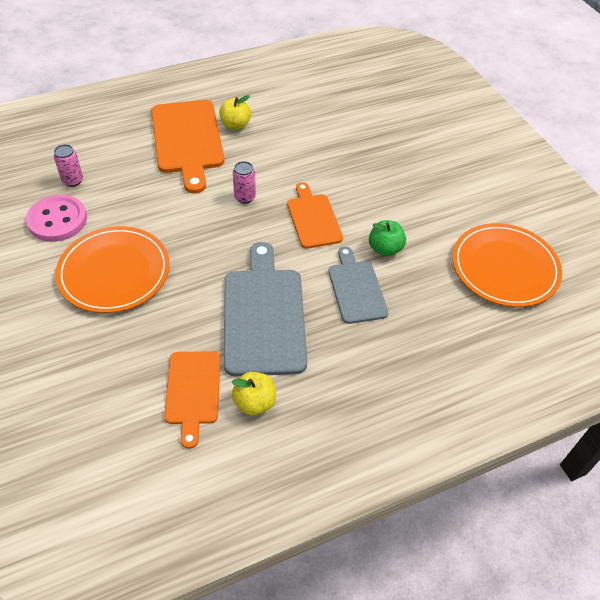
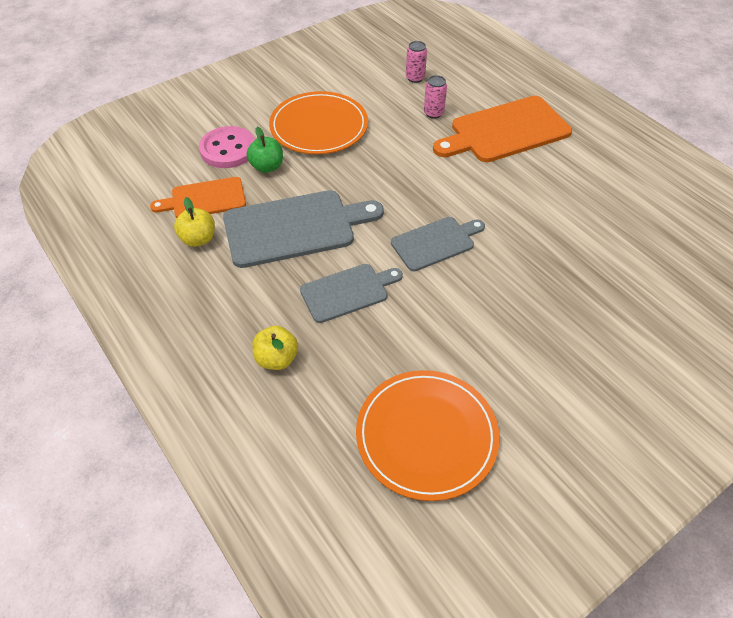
camera: 80 degrees right, 0 degrees up
(57, 220) = (365, 82): pink button -> pink button (228, 149)
(235, 125) = (549, 159): yellow apple -> yellow apple (277, 359)
(245, 197) = (444, 186): pink can -> pink can (433, 113)
(313, 218) = (435, 242): orange cutting board -> grey cutting board
(385, 249) = (414, 310): green apple -> green apple (267, 167)

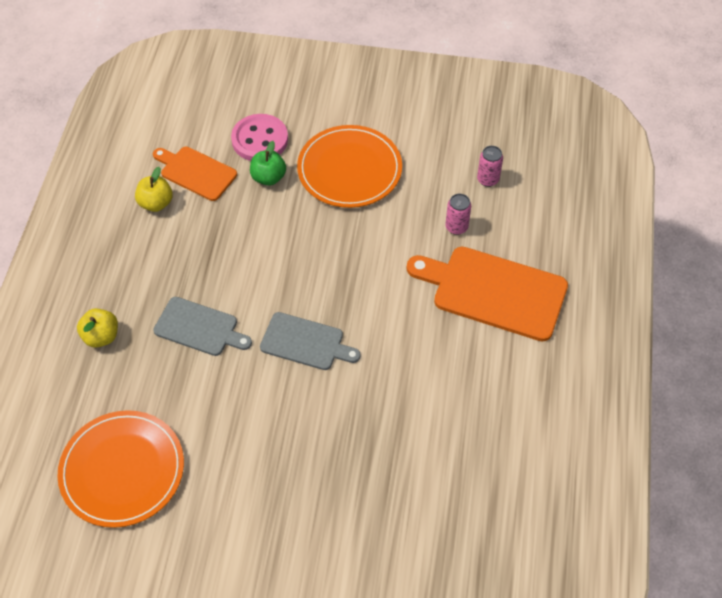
camera: 45 degrees right, 5 degrees up
(295, 227) = (226, 246): grey cutting board -> none

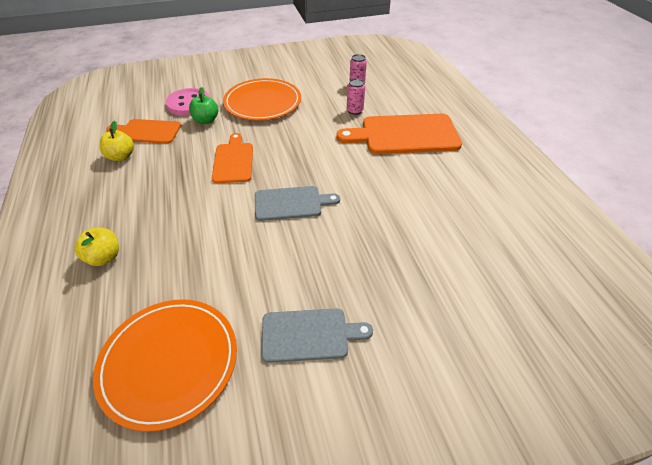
camera: 25 degrees left, 10 degrees down
(199, 327) = (195, 222): grey cutting board -> grey cutting board (309, 335)
(272, 256) = (233, 161): none -> orange cutting board

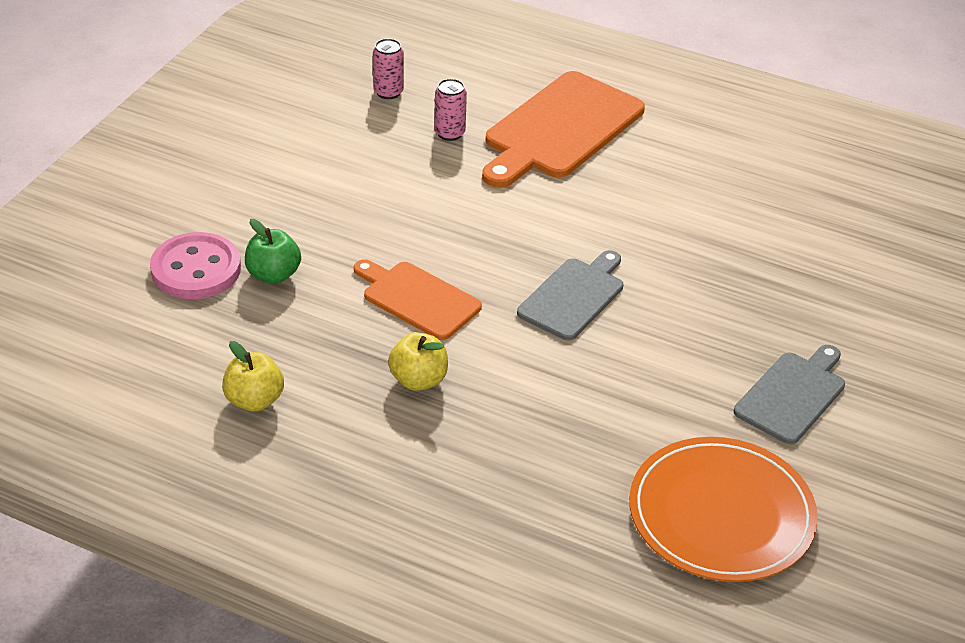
camera: 50 degrees left, 5 degrees down
(104, 257) = (481, 503): yellow apple -> yellow apple (418, 380)
(147, 132) = (219, 346): orange cutting board -> none
(262, 102) = (304, 198): orange plate -> none

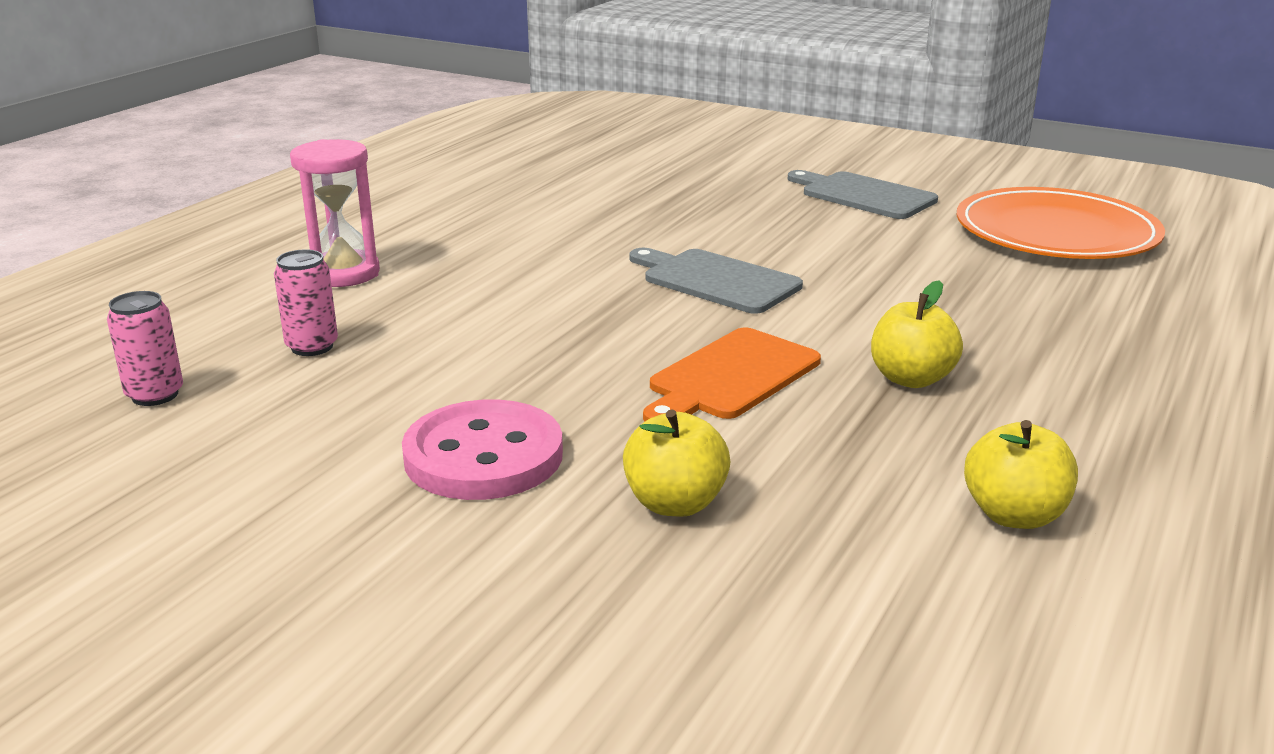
camera: 85 degrees left, 15 degrees down
(196, 269) = (659, 595): pink button -> pink button (483, 456)
(273, 275) = (675, 503): green apple -> yellow apple
(560, 129) = (343, 273): orange cutting board -> pink hourglass

